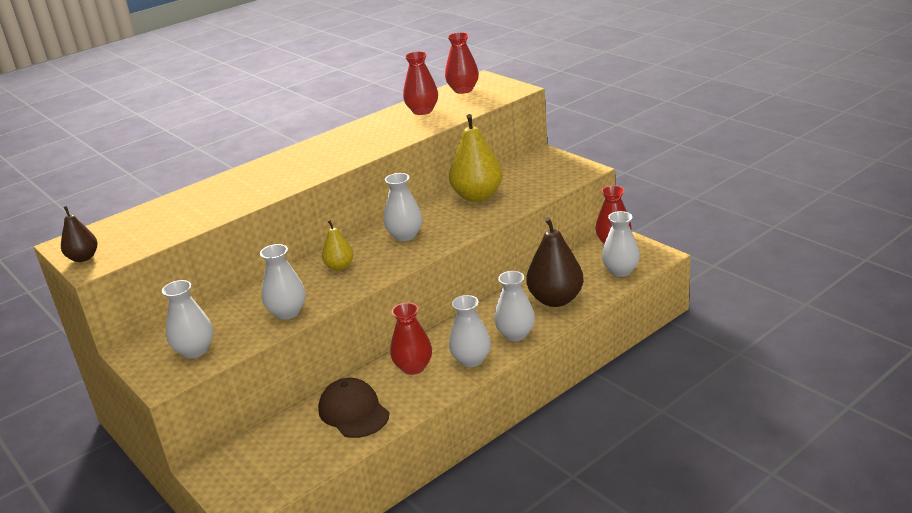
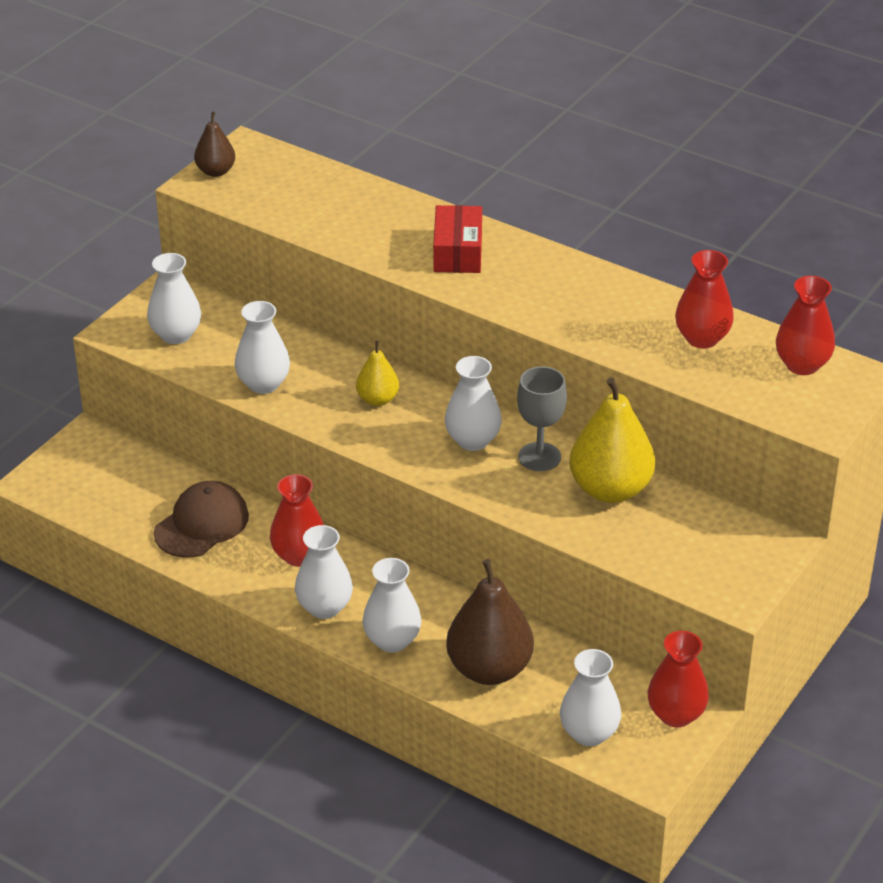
camera: 70 degrees right, 10 degrees up
(277, 172) = (458, 252): none -> red box
(435, 215) = (539, 457): none -> grey goblet

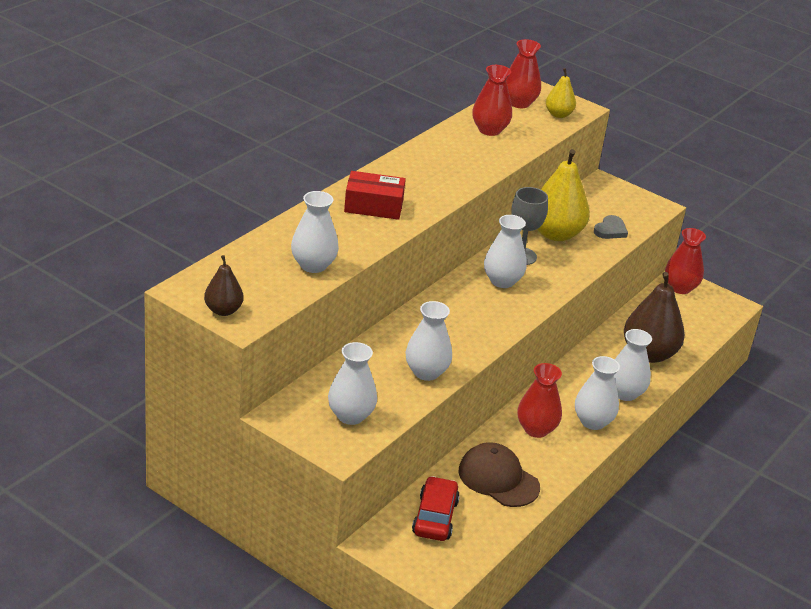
camera: 90 degrees left, 5 degrees down
(131, 476) = (435, 517): none -> red car
(378, 399) = (451, 317): yellow pear -> yellow pear (558, 114)
(589, 733) = (701, 322): white vase -> white vase (313, 265)
(644, 545) = (610, 230): none -> grey heart

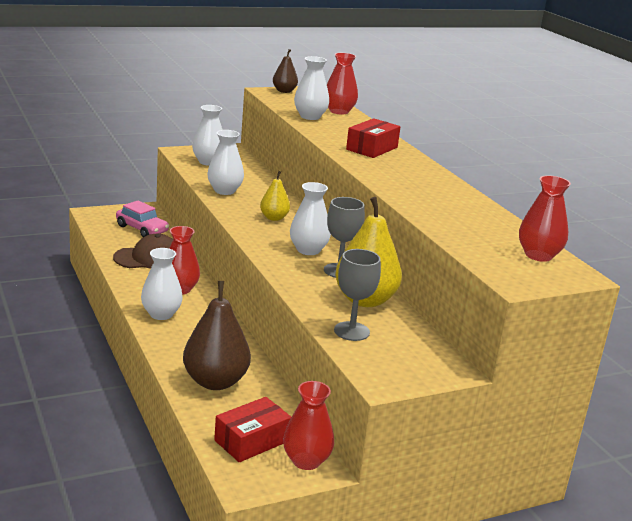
camera: 120 degrees right, 10 degrees down
(435, 517) = (142, 229): red car -> pink car
(489, 130) = (480, 222): red vase -> red vase (339, 111)
(558, 114) = (503, 266): yellow pear -> yellow pear (274, 218)
(610, 230) = (351, 331): grey heart -> grey goblet
(625, 393) = (177, 344): white vase -> none
(690, 315) = (251, 441): none -> red box

